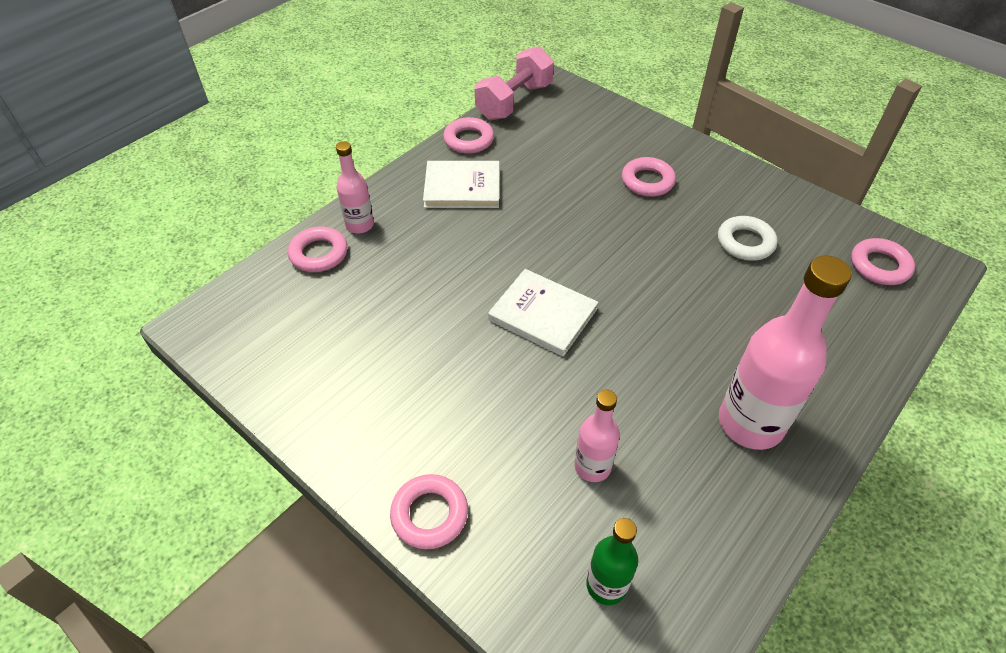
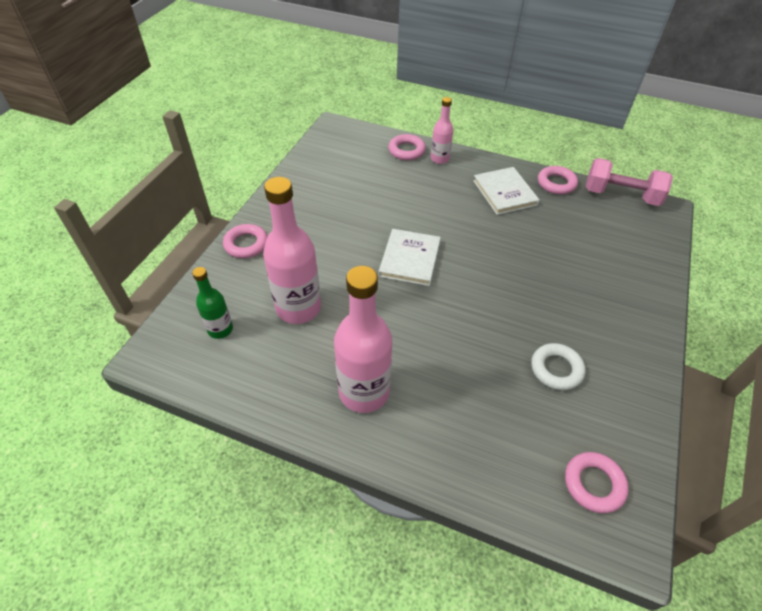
camera: 70 degrees right, 0 degrees up
(592, 466) = (298, 308): pink bottle -> pink bottle, size x1.85
(647, 181) = (587, 292): pink ring -> none

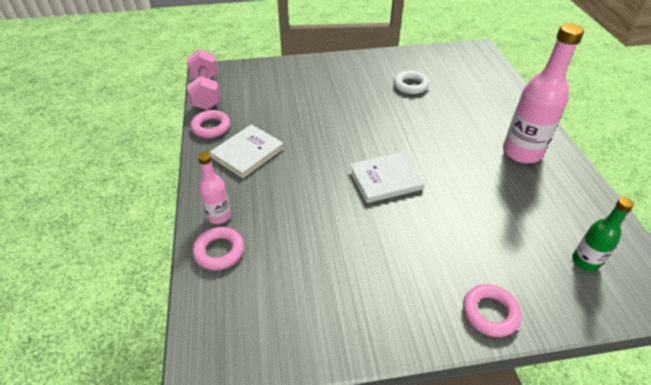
camera: 120 degrees left, 5 degrees down
(298, 308) = (506, 222): pink bottle -> none
(593, 484) = (465, 61): pink ring -> none

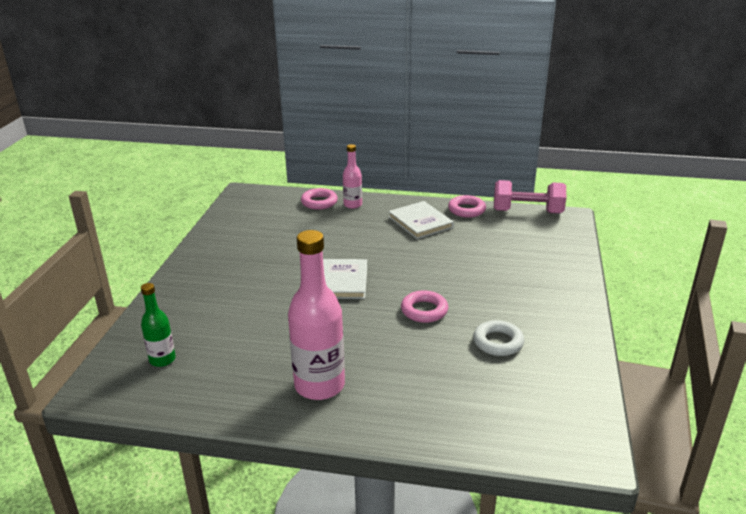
camera: 110 degrees right, 15 degrees down
(490, 313) = (174, 291): pink ring -> pink ring (424, 310)

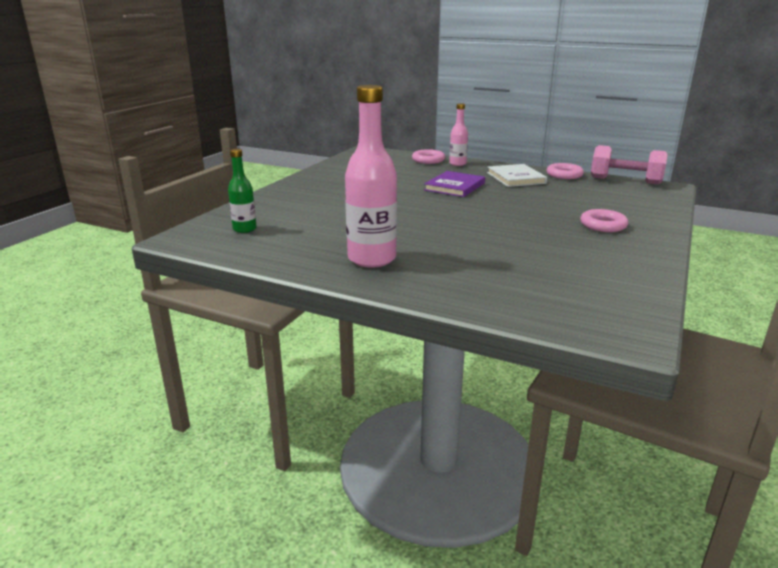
camera: 15 degrees right, 5 degrees down
(341, 281) = (424, 203): white book -> none
(363, 247) = (454, 186): none -> purple book
(424, 310) = (494, 227): pink ring -> pink ring (603, 225)
(498, 342) = (559, 253): white ring -> none

